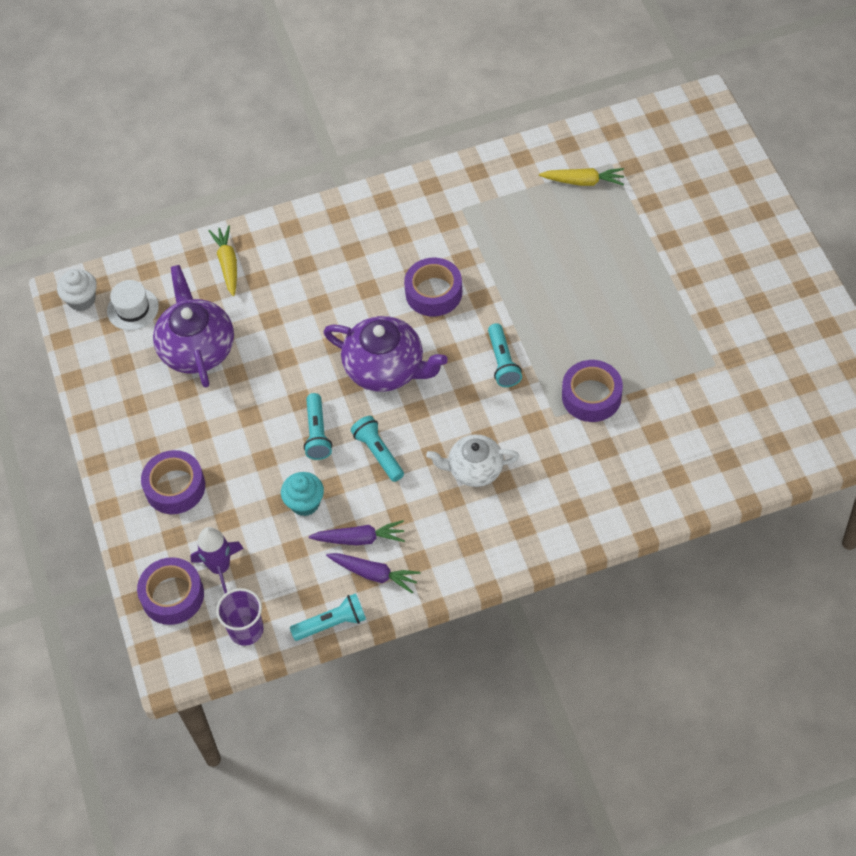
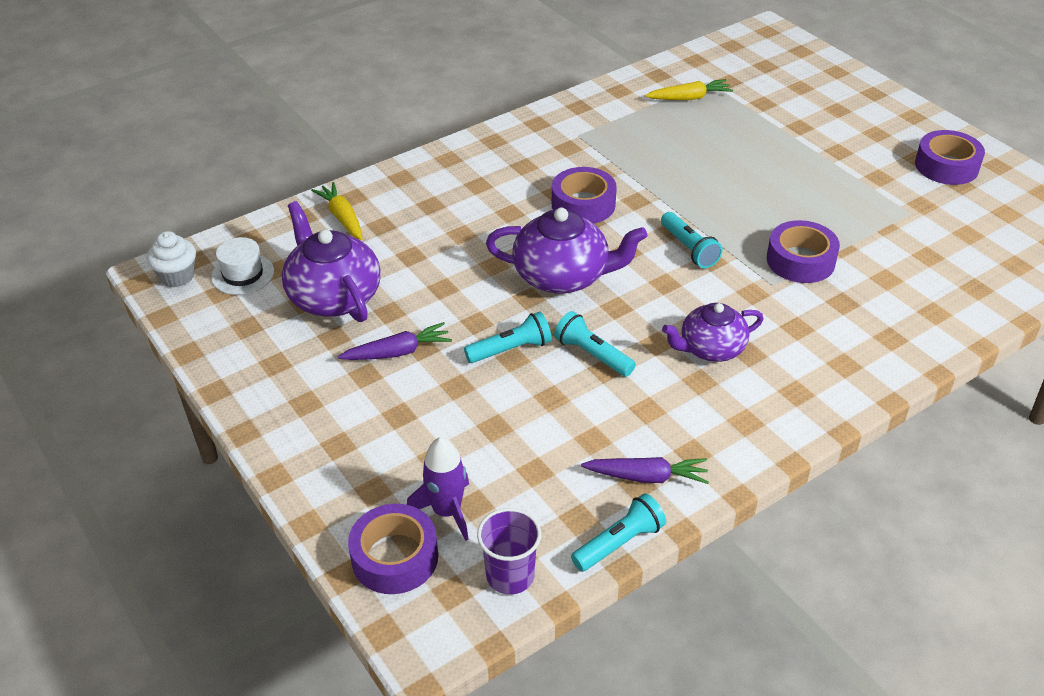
camera: 20 degrees left, 15 degrees down
(175, 487) = (355, 436): purple tape -> purple tape (946, 166)
(305, 503) = (526, 420): turquoise cupcake -> none
(317, 433) = (511, 349): turquoise flashlight -> turquoise flashlight turned 90 degrees counterclockwise
(360, 539) = (611, 443): purple carrot -> purple carrot (398, 352)
(474, 469) = (710, 348): white teapot -> purple teapot

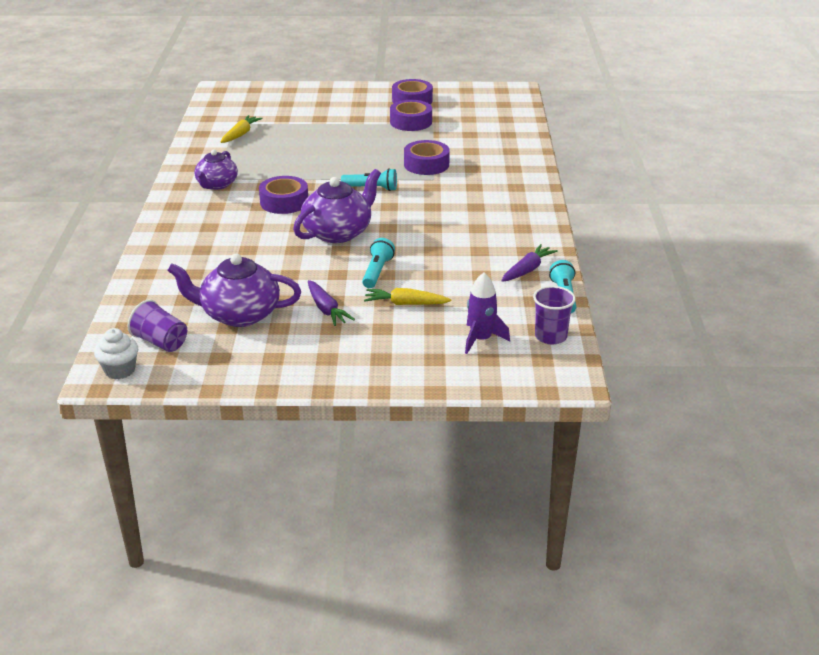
camera: 55 degrees left, 10 degrees down
(243, 274) = (161, 342): white hat -> purple cup
(342, 218) = (162, 284): yellow carrot -> yellow carrot (405, 304)
(395, 557) = (496, 369): purple tape -> purple tape (411, 122)
(398, 352) = (326, 309): purple carrot -> purple carrot turned 135 degrees clockwise
(592, 354) = (416, 249): turquoise flashlight -> none
(710, 348) = (458, 215): purple teapot -> purple teapot (216, 185)

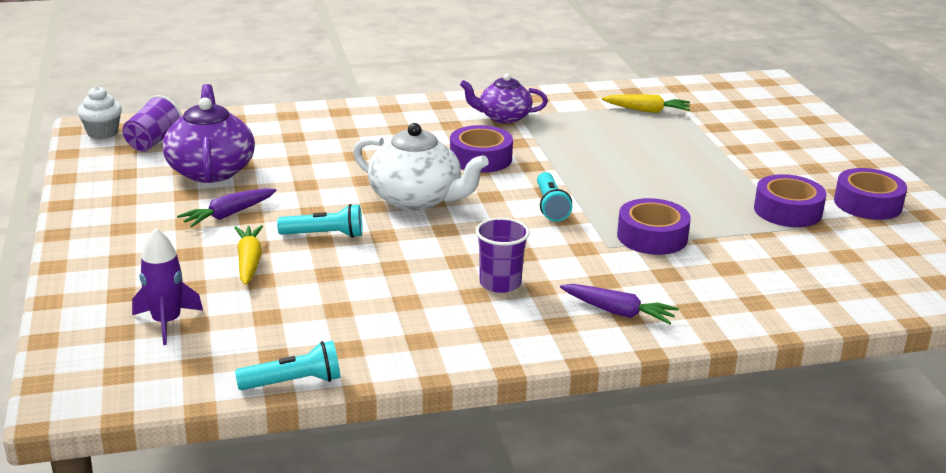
camera: 75 degrees right, 5 degrees down
(338, 232) = (417, 199): purple teapot -> white teapot
(527, 270) = (362, 345): purple carrot -> purple carrot (618, 312)
(551, 336) = (177, 377): purple cup -> purple cup (500, 283)

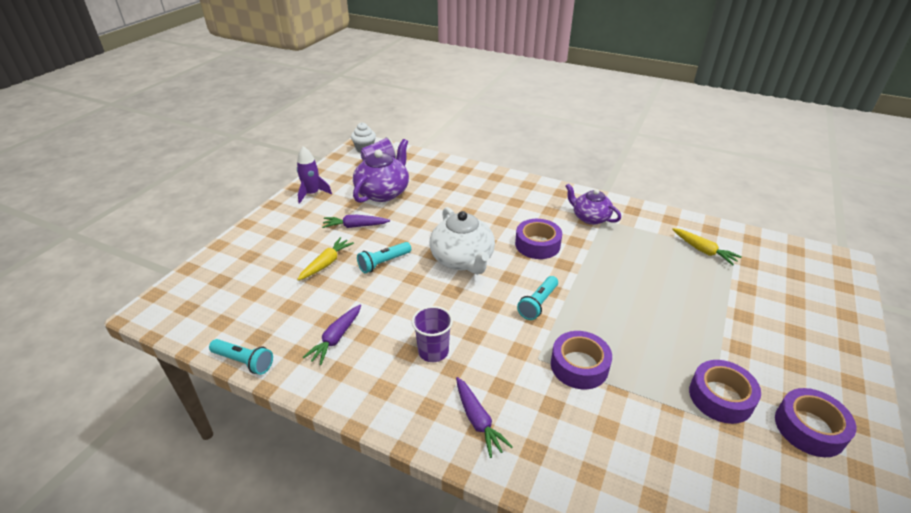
camera: 40 degrees right, 10 degrees up
(166, 322) = (244, 285): purple rocket -> purple rocket (312, 194)
(324, 235) = (383, 263): turquoise flashlight -> turquoise flashlight turned 105 degrees clockwise
(375, 318) = (336, 338): none -> purple carrot

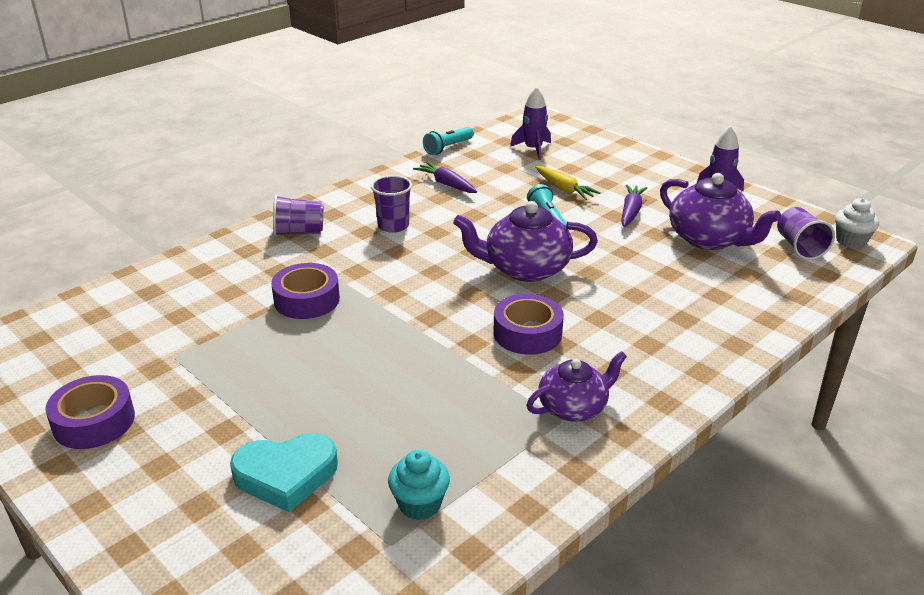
camera: 110 degrees right, 5 degrees down
(242, 297) = (533, 149): none -> purple rocket
(462, 260) = (525, 269): white teapot -> purple teapot
(478, 421) = (299, 232): purple carrot -> purple cup
(538, 304) = (413, 300): turquoise flashlight -> none
(703, 251) = (419, 504): yellow carrot -> turquoise cupcake
(720, 397) = (186, 377): purple tape -> none
(739, 304) = (286, 475): none -> turquoise heart

